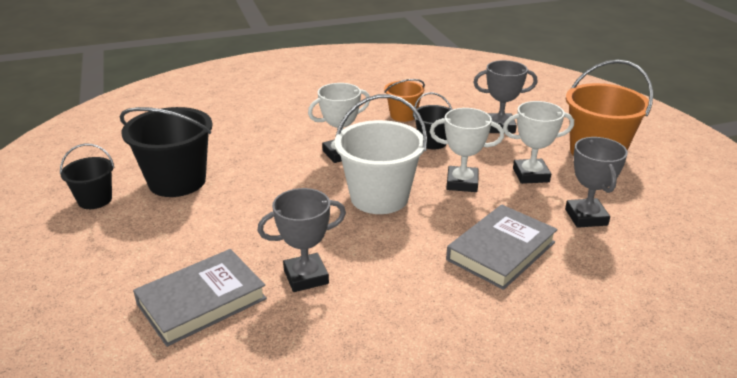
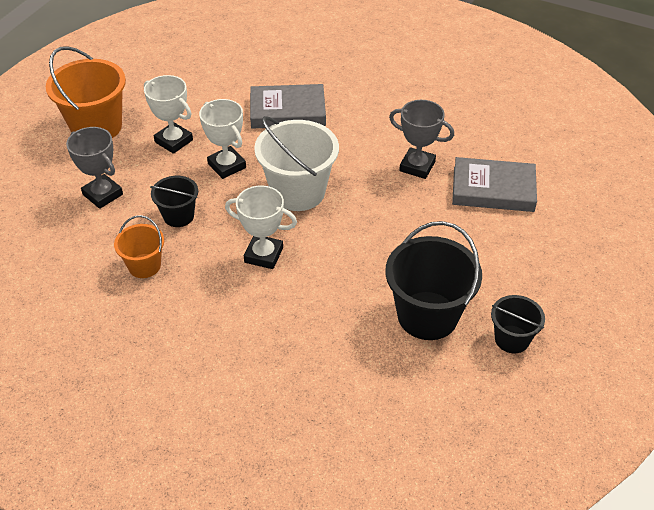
camera: 135 degrees left, 15 degrees up
(586, 217) = (204, 97): grey trophy -> none

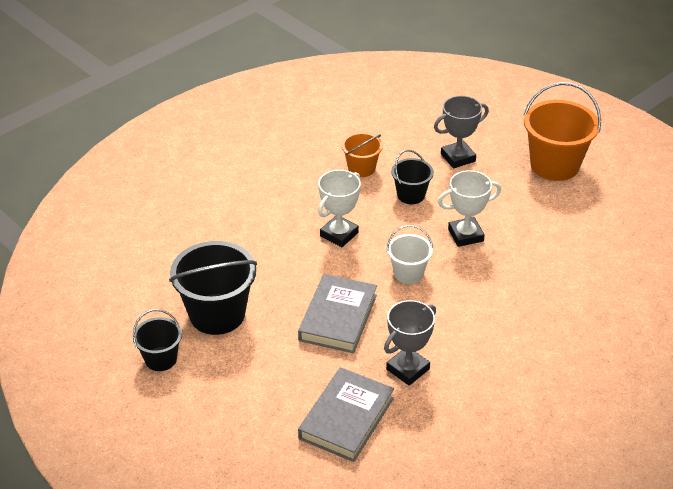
camera: 110 degrees right, 5 degrees down
(173, 141) = (515, 208): white trophy -> none
(287, 111) = (536, 294): grey book -> grey book (338, 317)
(298, 192) = (408, 273): white bucket -> white bucket, size x0.56

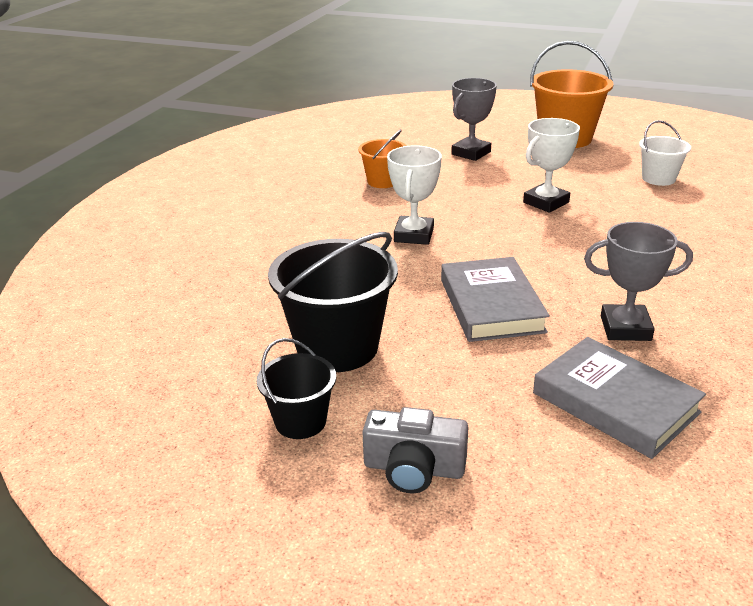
camera: 25 degrees left, 10 degrees down
(199, 412) = (414, 468): none -> grey camera
(346, 418) = (615, 403): grey book -> grey book turned 45 degrees counterclockwise
(408, 273) = (524, 246): white bucket -> white bucket (658, 178)
(408, 369) = (625, 328): grey trophy -> grey trophy turned 75 degrees clockwise
(411, 195) = (456, 188): black bucket -> none

